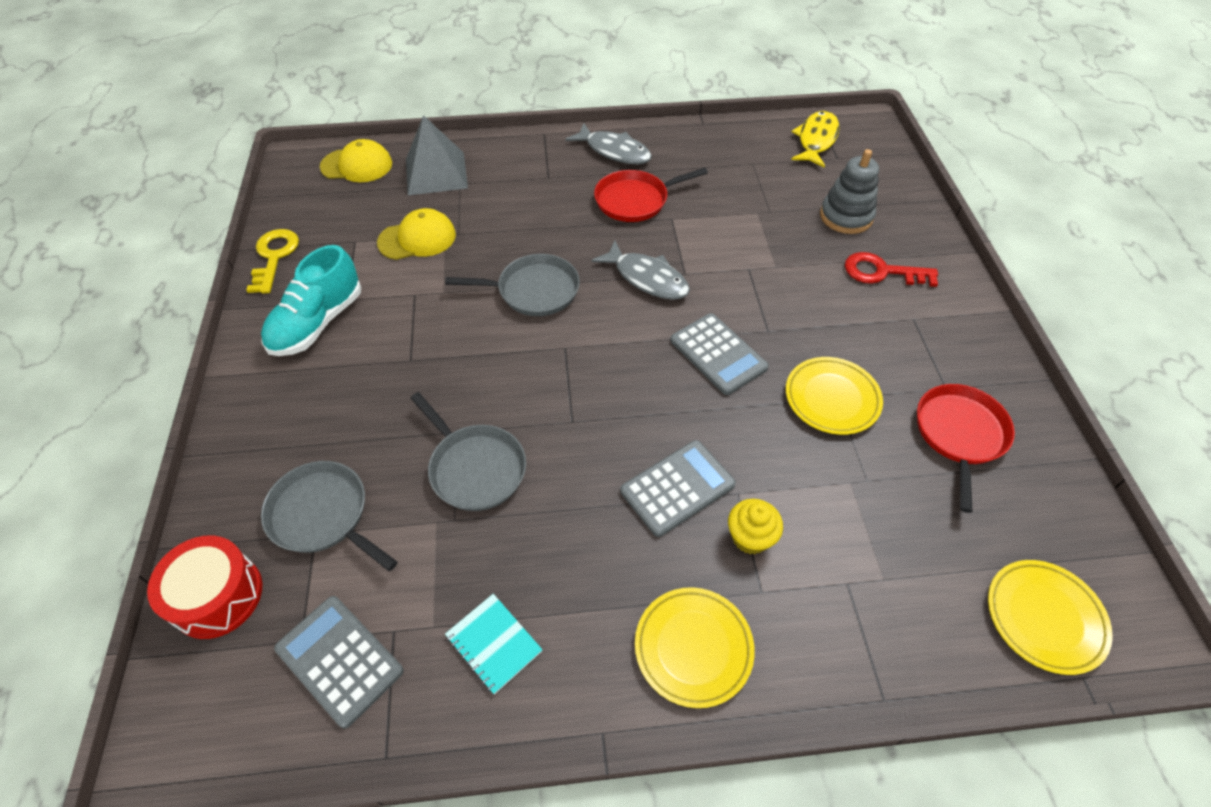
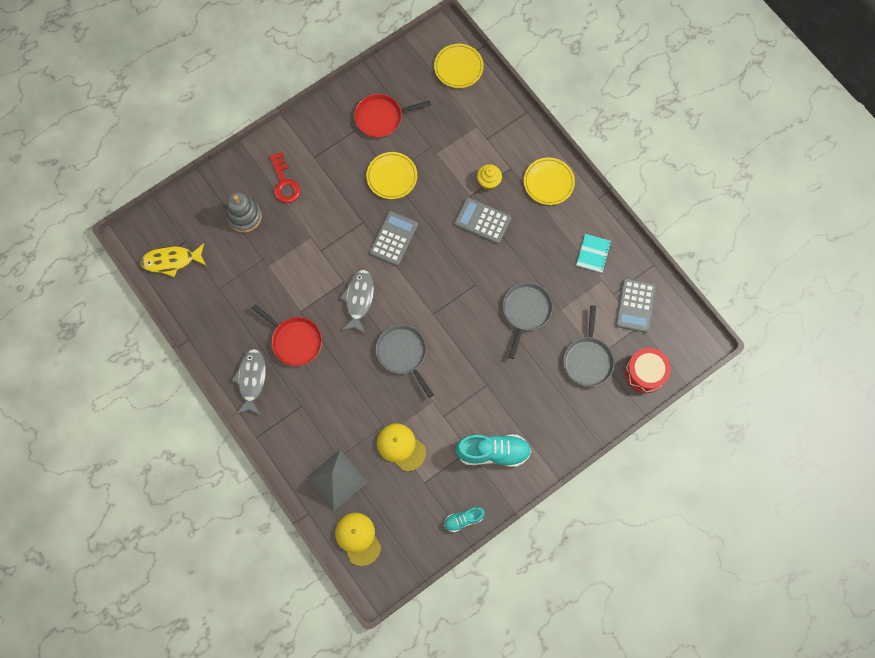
camera: 120 degrees left, 20 degrees up
(274, 257) = (463, 519): yellow key -> turquoise shoe

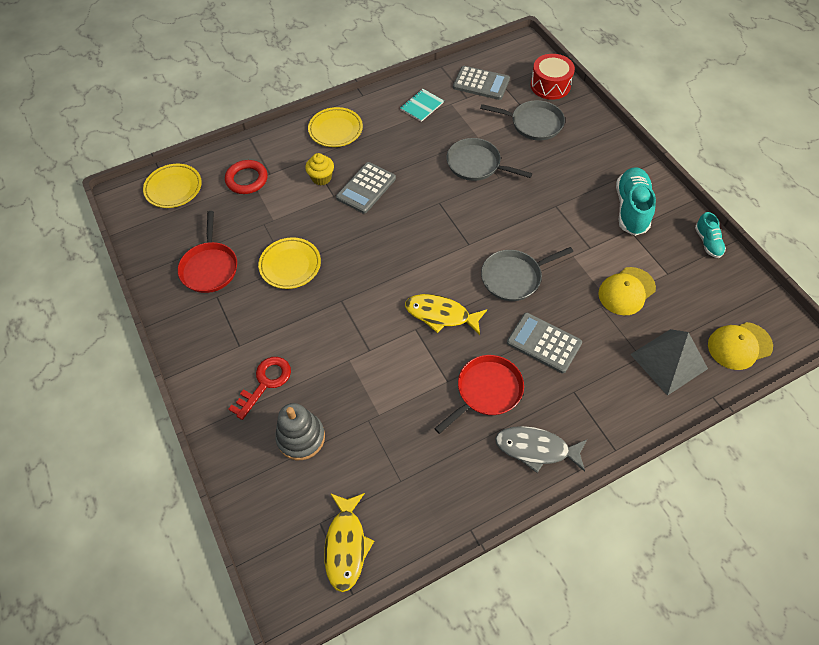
camera: 80 degrees left, 15 degrees down
(284, 183) = (265, 383): red key -> red key turned 45 degrees counterclockwise
(359, 299) = (441, 315): grey fish -> yellow fish
(393, 238) = (369, 272): grey calculator -> grey calculator (543, 343)
(477, 122) = (247, 179): none -> red ring
(593, 254) = (422, 106): turquoise notebook -> turquoise notebook turned 75 degrees counterclockwise

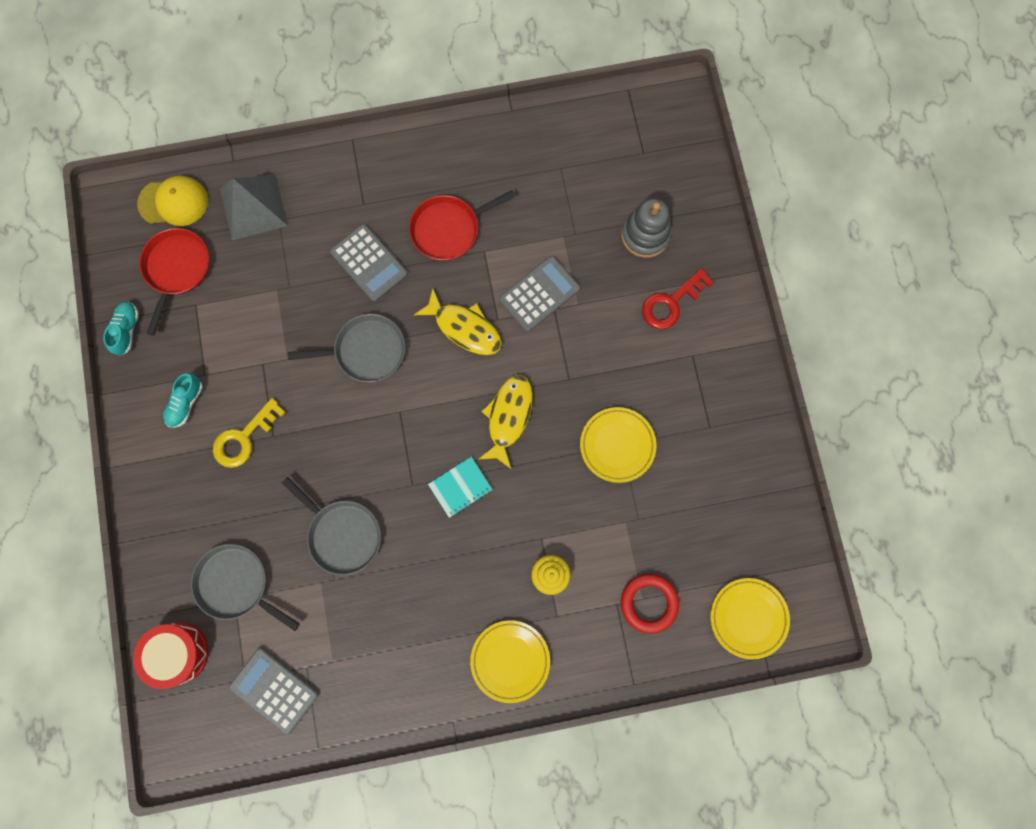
camera: 165 degrees left, 20 degrees up
(210, 267) = (713, 471): red pan -> red pan (177, 269)
(346, 545) = (624, 127): yellow fish -> yellow fish (508, 417)
(366, 188) = (496, 538): grey calculator -> grey calculator (539, 294)
(422, 106) = (376, 670): turquoise notebook -> turquoise notebook (460, 487)
(536, 449) = (424, 161): grey fish -> none
(576, 199) = (244, 438): none -> yellow key
(626, 291) = (252, 296): yellow cap -> none
(631, 209) = (186, 403): turquoise shoe -> turquoise shoe, size x0.55

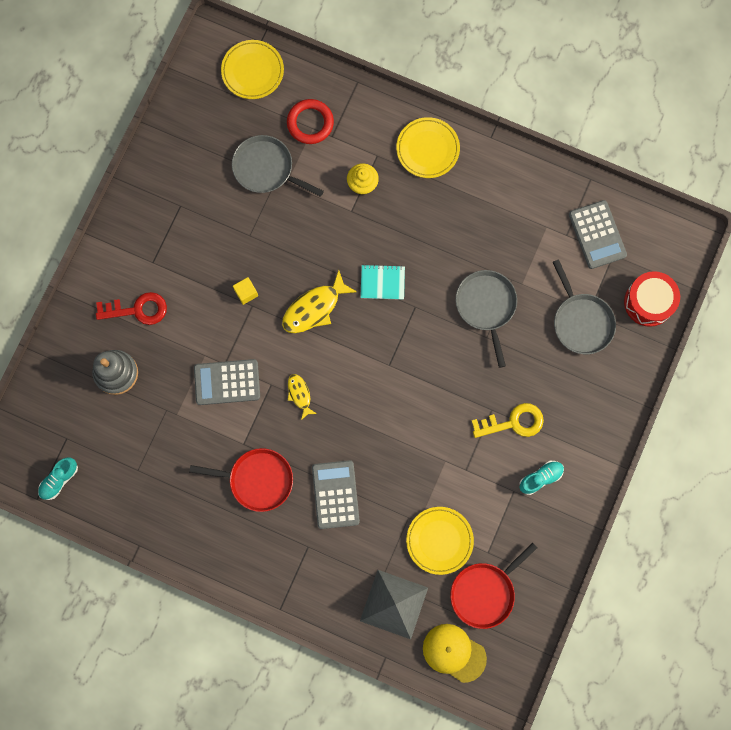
camera: 145 degrees left, 0 degrees up
(127, 330) = (552, 567): turquoise shoe -> turquoise shoe (59, 480)
(366, 351) = (383, 427): grey pan -> grey pan (266, 168)
(464, 328) = (299, 394): yellow fish -> yellow fish, size x0.57
(583, 387) = (246, 293): none -> yellow cube
(617, 445) = (253, 237): yellow plate -> yellow plate (439, 540)

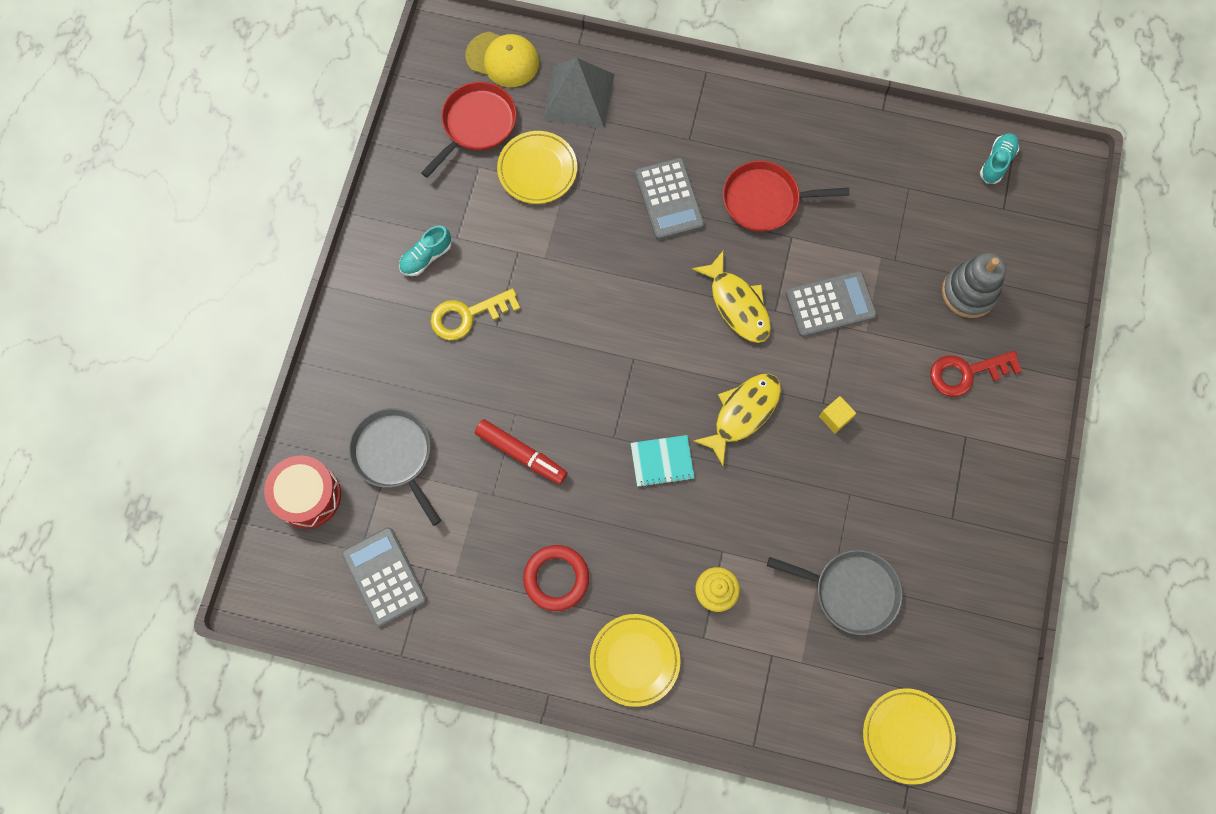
camera: 170 degrees right, 5 degrees down
(299, 394) = (737, 304): yellow fish -> yellow fish, size x1.76
(310, 123) = (806, 670): red ring -> red ring (556, 578)
(486, 306) = (521, 454): grey pan -> red marker

